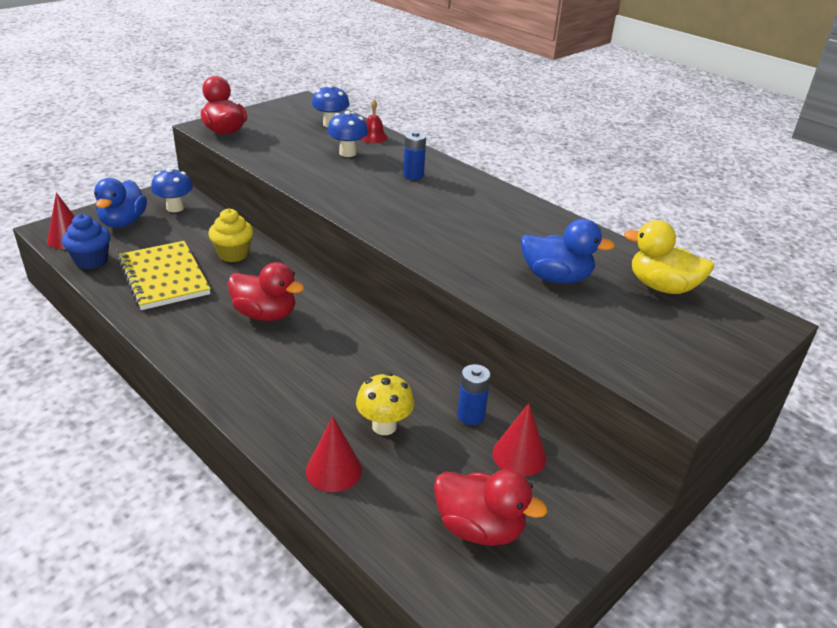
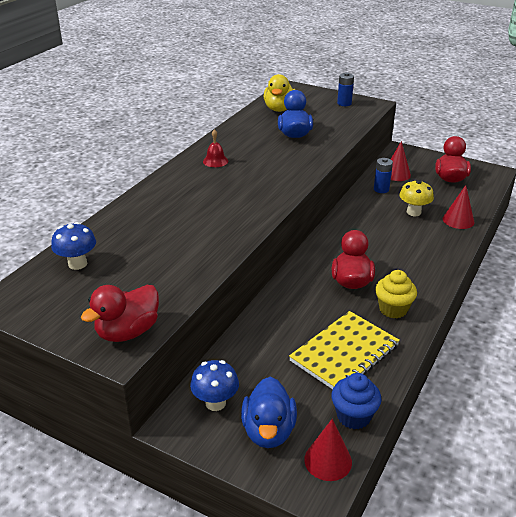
camera: 105 degrees left, 0 degrees up
(123, 222) = (268, 431): blue duck -> blue duck turned 105 degrees clockwise
(233, 254) = (281, 326): yellow cupcake -> yellow cupcake (393, 309)
(347, 153) = (150, 238): blue mushroom -> none
(373, 137) = (103, 232): red bell -> red bell (215, 161)
(413, 175) = (180, 198): blue battery -> blue battery (344, 103)

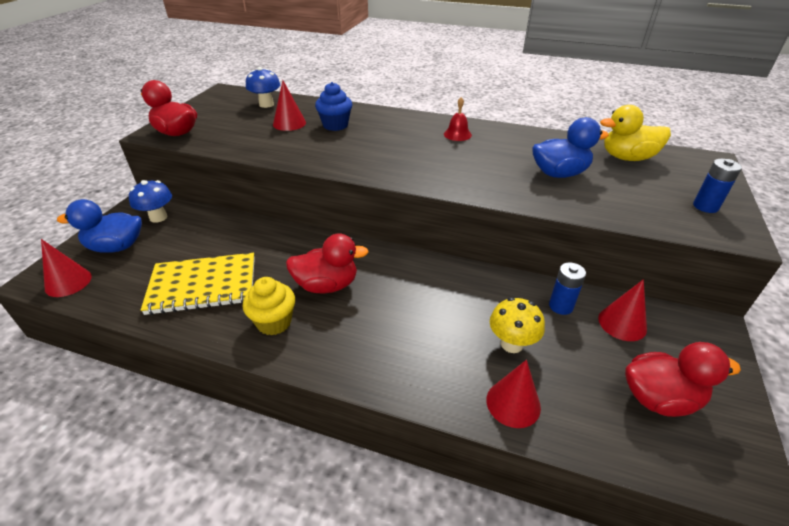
camera: 80 degrees right, 5 degrees up
(144, 247) = (289, 123): none -> red cone
(344, 353) = (203, 285): yellow notebook -> yellow notebook turned 45 degrees counterclockwise
(353, 416) = (113, 296): blue cupcake -> blue cupcake (335, 125)

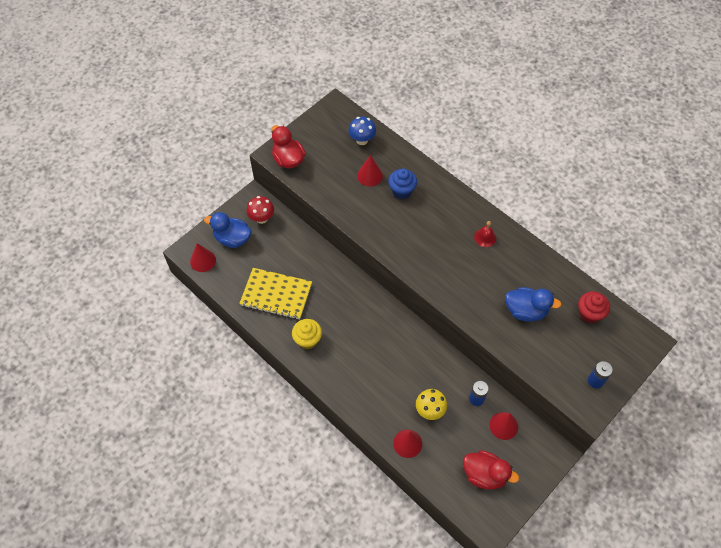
camera: 25 degrees right, 20 degrees up
(158, 217) = (262, 218): blue mushroom -> red mushroom
(327, 285) = (347, 324): red duck -> none
(627, 158) = (589, 314): yellow duck -> red cupcake

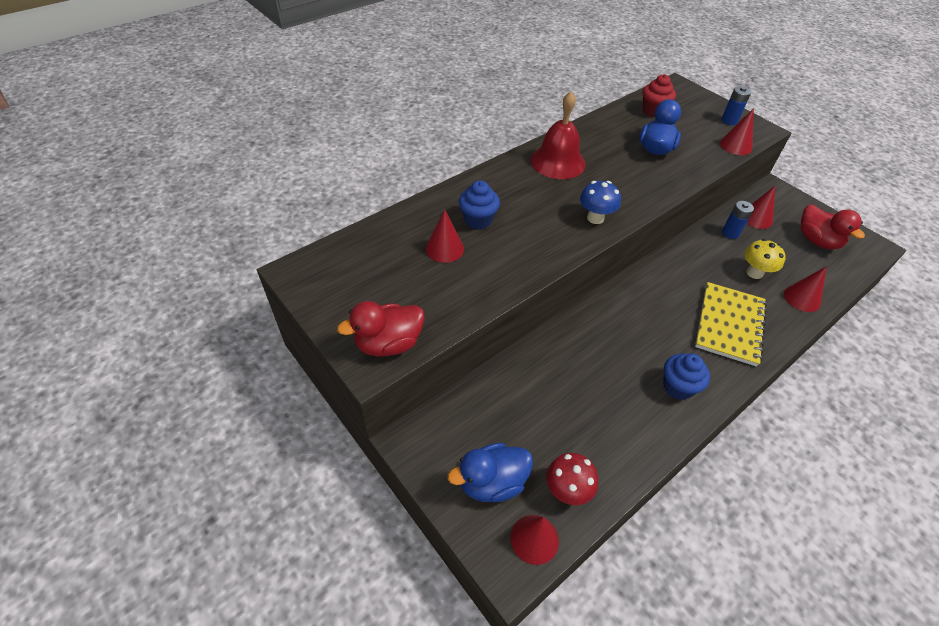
camera: 85 degrees left, 10 degrees down
(232, 239) = (492, 482): blue duck -> blue duck turned 45 degrees clockwise
(262, 218) = (455, 432): red mushroom -> red mushroom (567, 490)
(276, 294) = (603, 422): yellow notebook -> yellow notebook (729, 325)
(307, 340) = (678, 387): yellow cupcake -> blue cupcake
(362, 140) = (376, 249): blue mushroom -> blue mushroom (595, 218)
(484, 474) = (817, 241): red duck -> red duck turned 120 degrees clockwise
(485, 237) = (557, 162): red bell -> red bell, size x2.06
(552, 380) = (736, 145): none -> red cone

